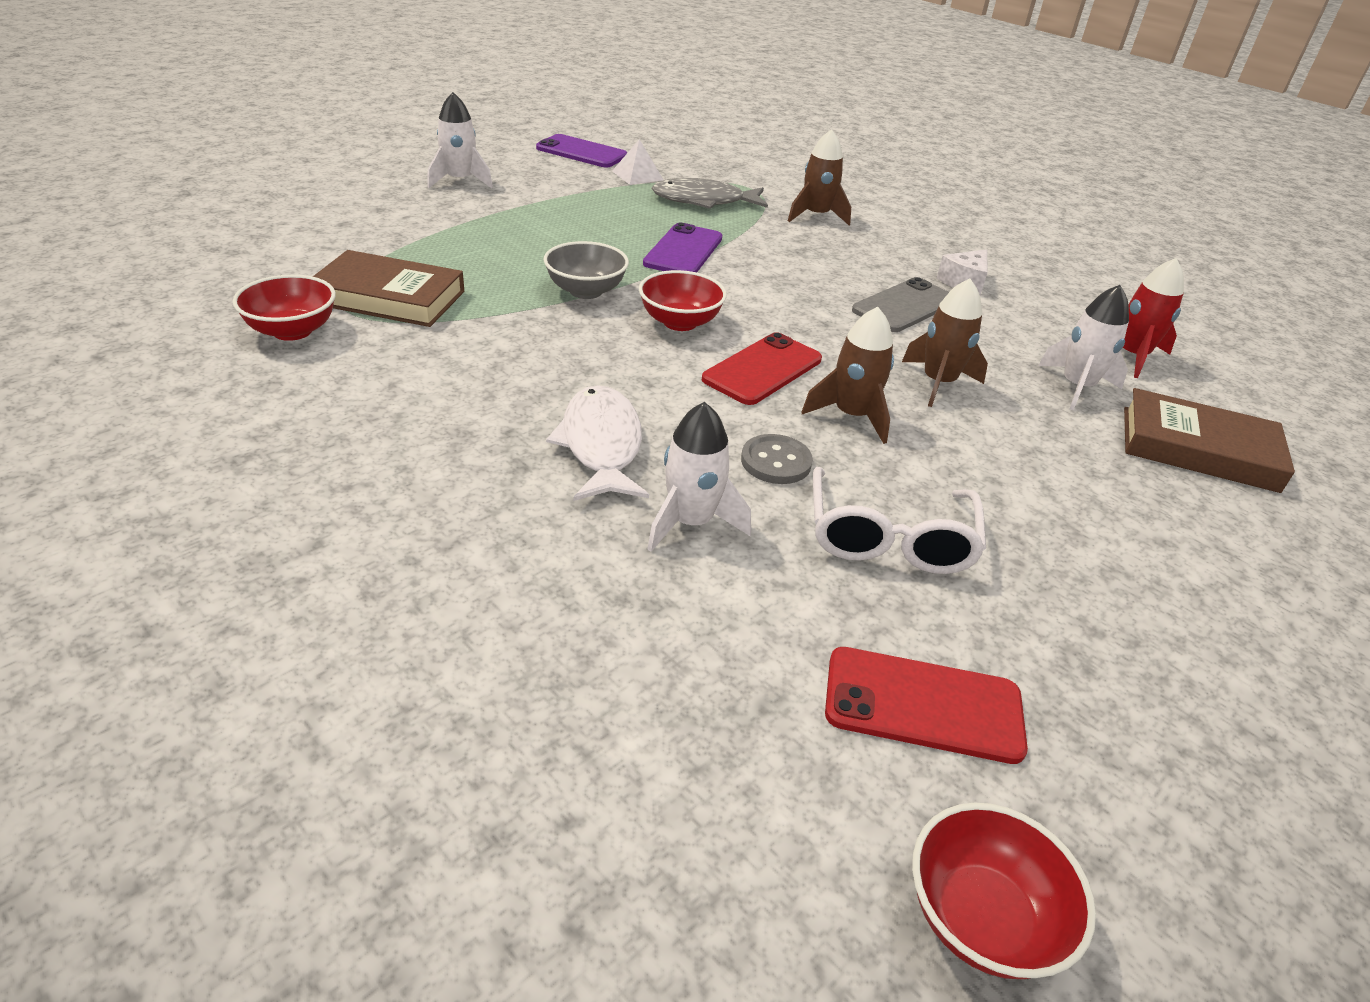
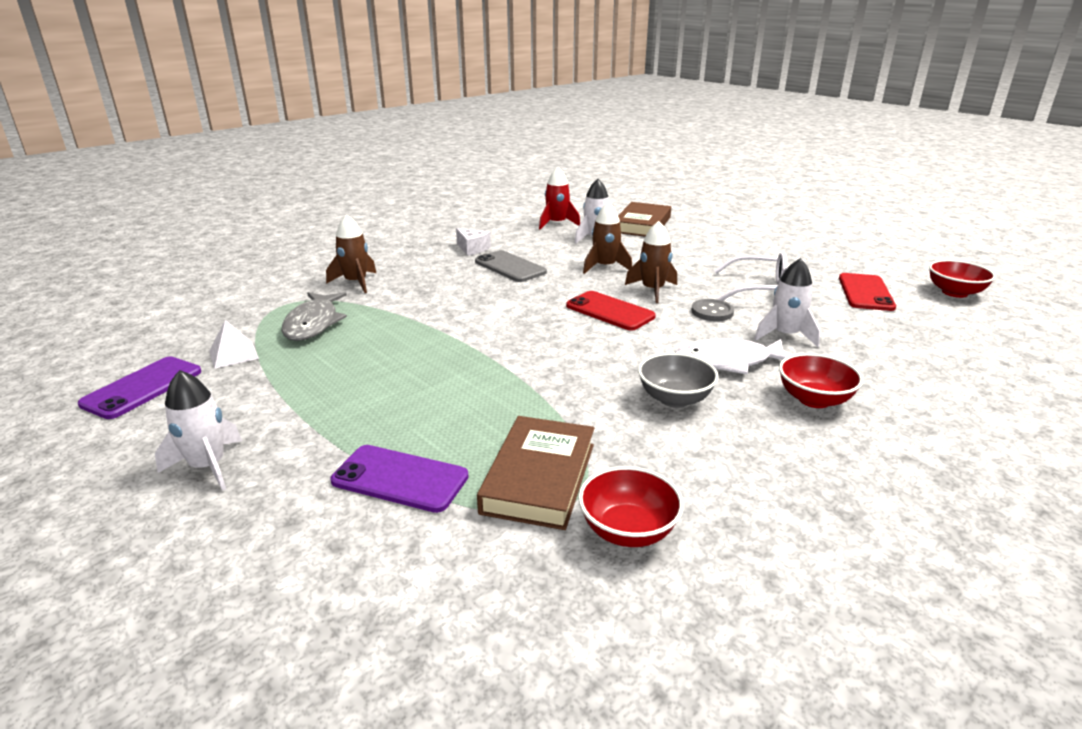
camera: 85 degrees left, 10 degrees down
(586, 291) = (506, 374): grey bowl -> grey bowl (674, 399)
(680, 322) = (552, 336): red bowl -> red bowl (814, 399)
(683, 251) = (424, 334): purple phone -> purple phone (400, 479)

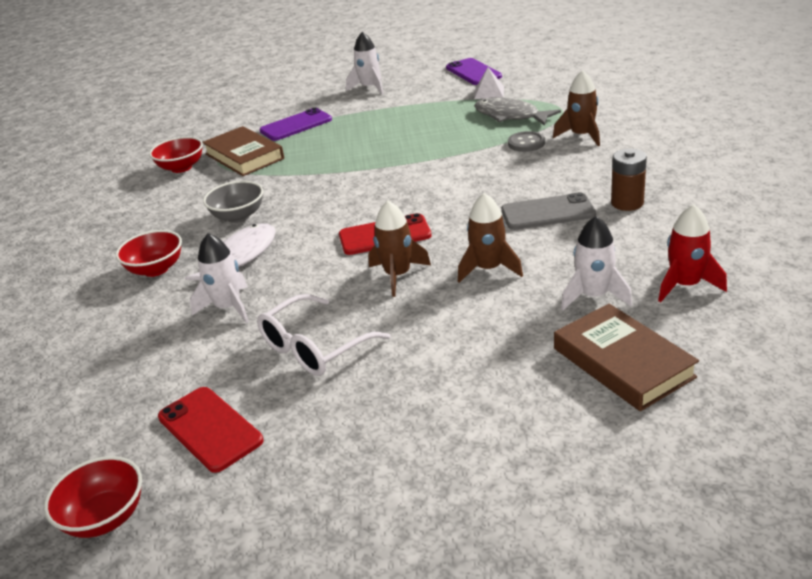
camera: 130 degrees right, 5 degrees up
(472, 249) = (627, 203): white cheese -> brown battery
(712, 312) = (315, 289): grey button -> grey button (526, 143)

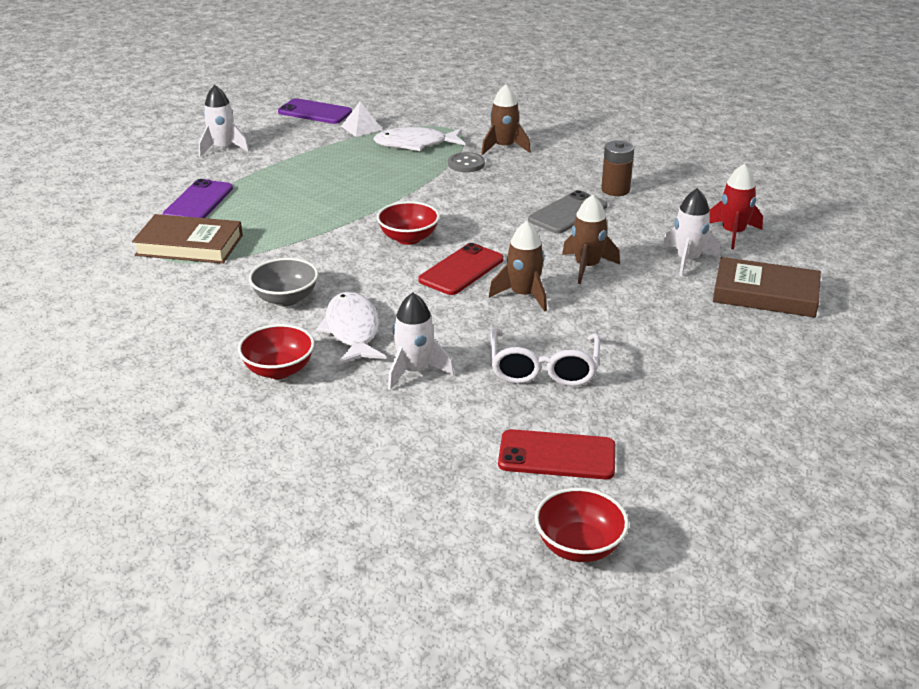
camera: 45 degrees left, 0 degrees up
(181, 168) = (128, 276): red bowl -> red bowl (408, 238)
(510, 116) = (415, 144): grey fish -> white fish

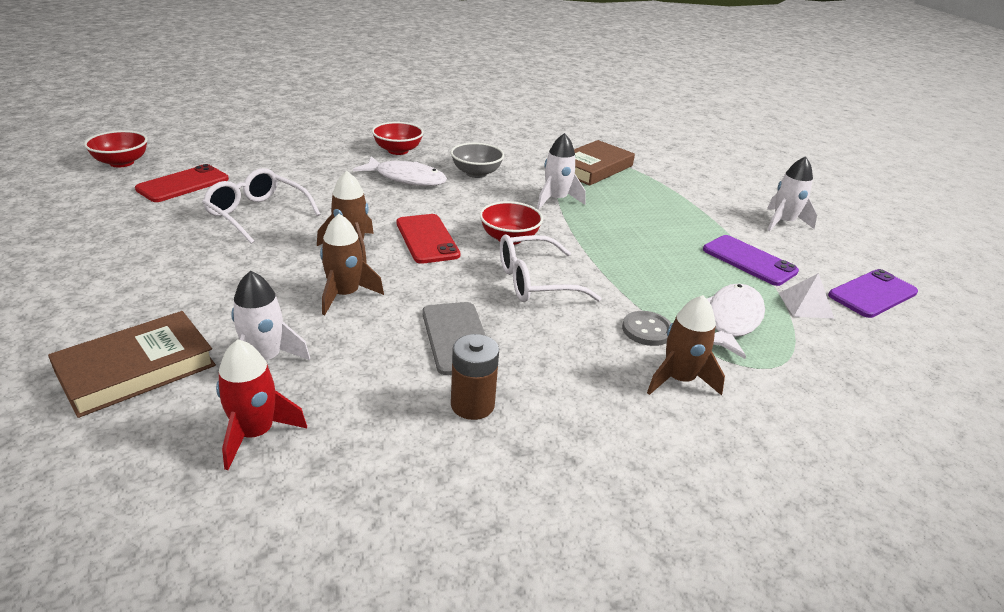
camera: 120 degrees right, 0 degrees up
(198, 202) = (667, 187): purple phone -> purple phone (749, 260)
(415, 371) = (331, 179): white rocket -> white rocket (556, 200)
(462, 210) = (534, 282): none -> white glasses

